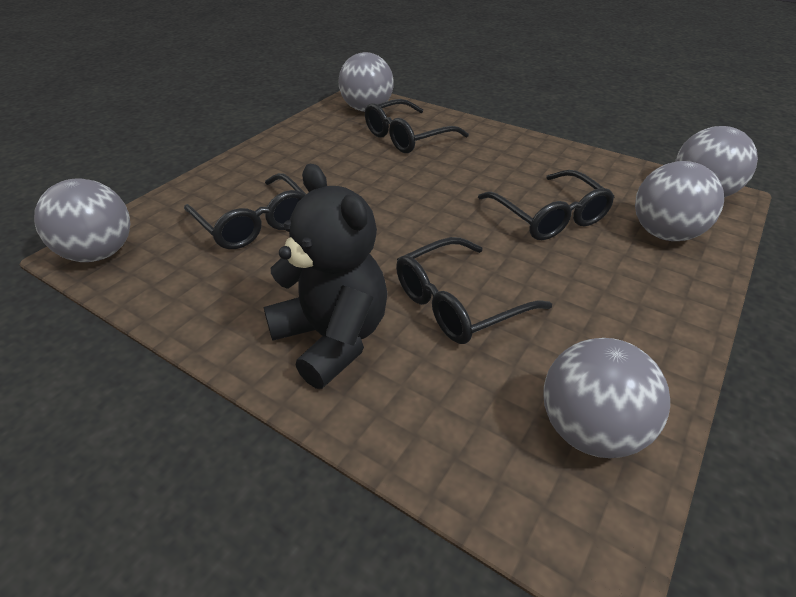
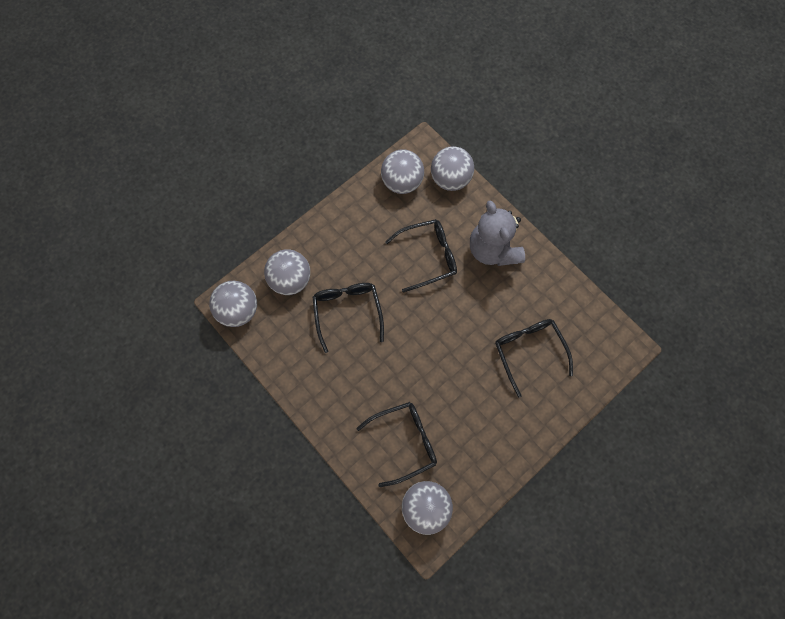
camera: 165 degrees left, 30 degrees up
(99, 253) = (617, 344): grey ball -> grey ball (450, 179)
(332, 338) = (493, 250): black teddy bear -> grey teddy bear

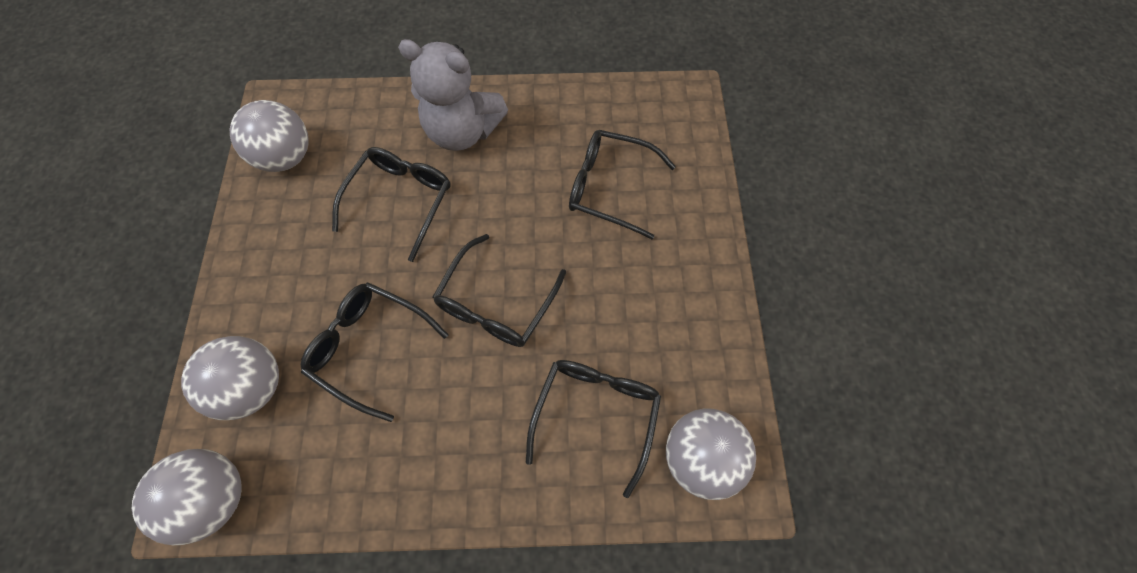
camera: 50 degrees left, 5 degrees down
(418, 349) = (497, 302): none -> black glasses
(450, 179) = (340, 108): grey ball -> none

